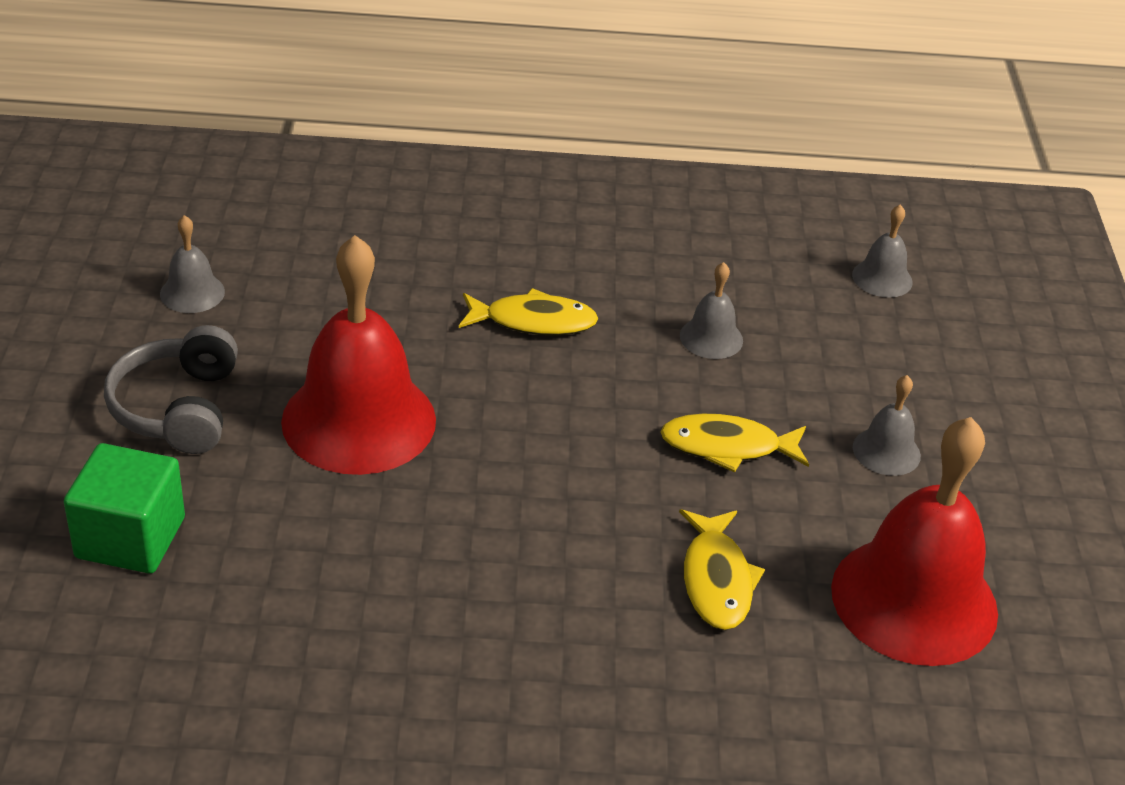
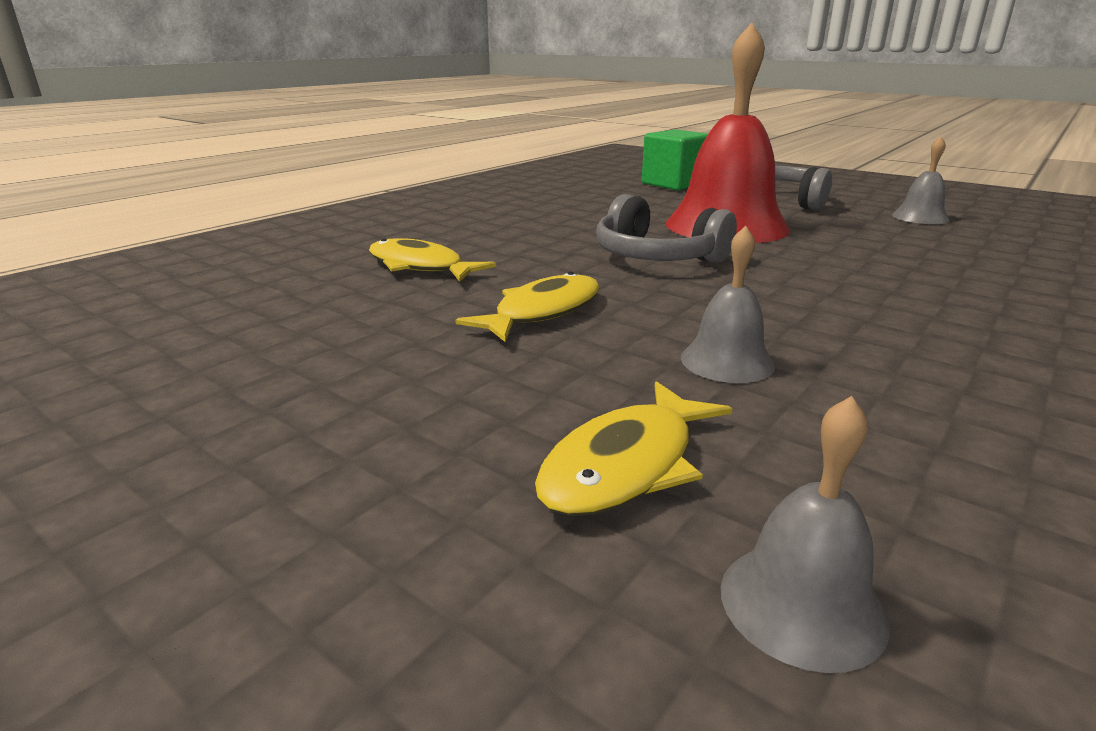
camera: 130 degrees right, 15 degrees down
(528, 434) = (656, 257): none -> grey headphones
(533, 321) = (821, 292): yellow fish -> yellow fish (626, 465)
(886, 451) = (409, 383): grey bell -> none
(914, 600) = (254, 317): red bell -> none

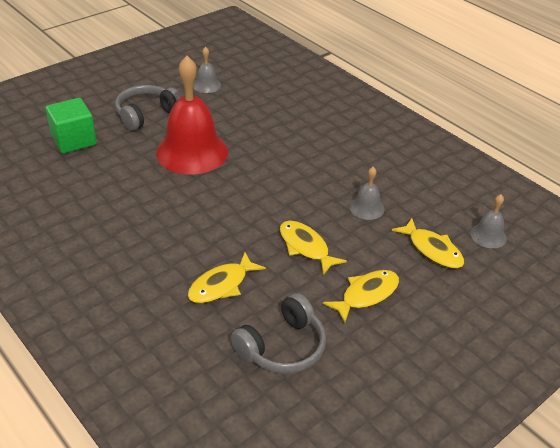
camera: 80 degrees left, 15 degrees up
(411, 378) = (366, 295): none -> yellow fish
(656, 257) = (239, 192): grey headphones -> grey headphones (282, 347)

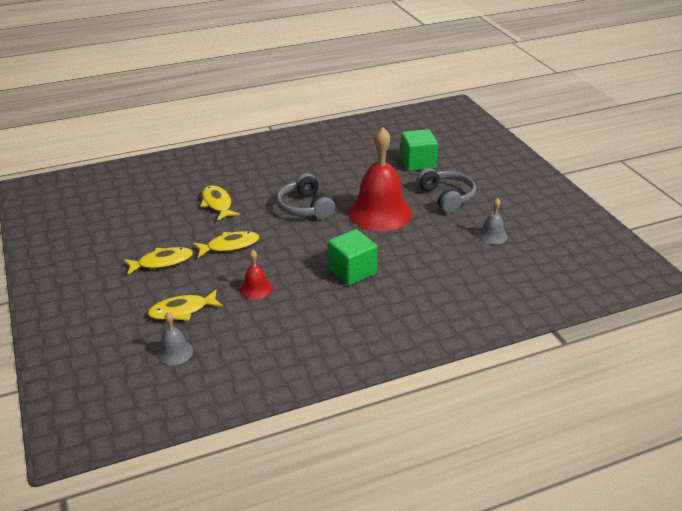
camera: 110 degrees right, 5 degrees down
(282, 347) = (147, 217): grey headphones -> grey headphones (305, 207)
(304, 153) = (352, 271): none -> green cube
(366, 208) = (256, 289): grey bell -> red bell
(366, 295) = (162, 262): yellow fish -> yellow fish turned 90 degrees counterclockwise

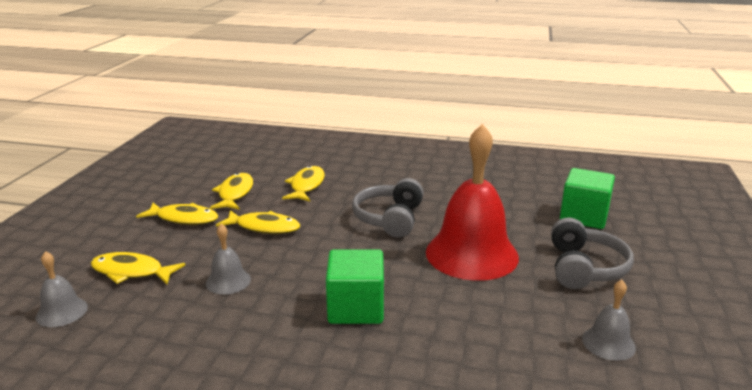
camera: 35 degrees right, 10 degrees down
(172, 229) = (235, 193): none -> yellow fish
(256, 289) = (228, 281): red bell -> grey bell

